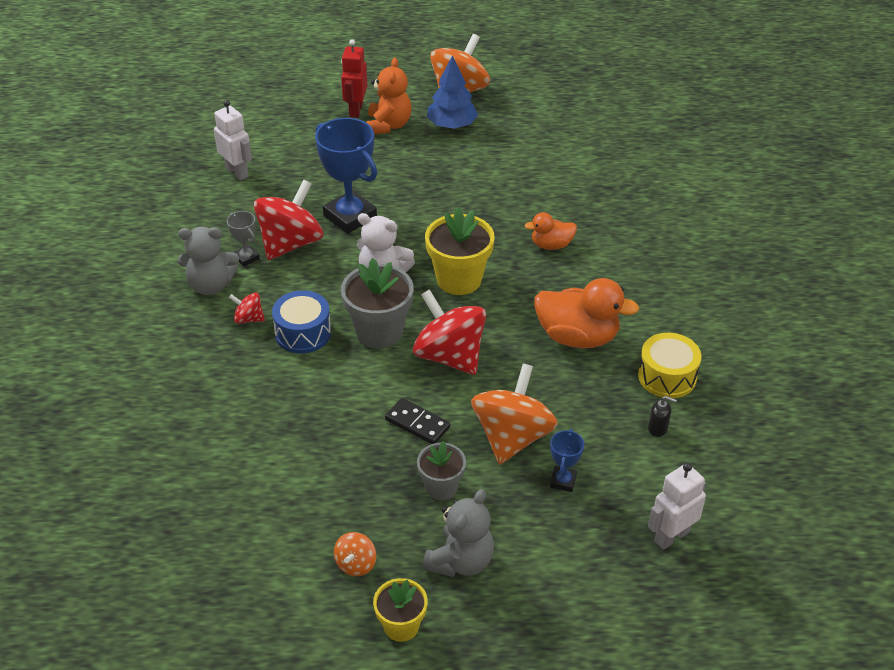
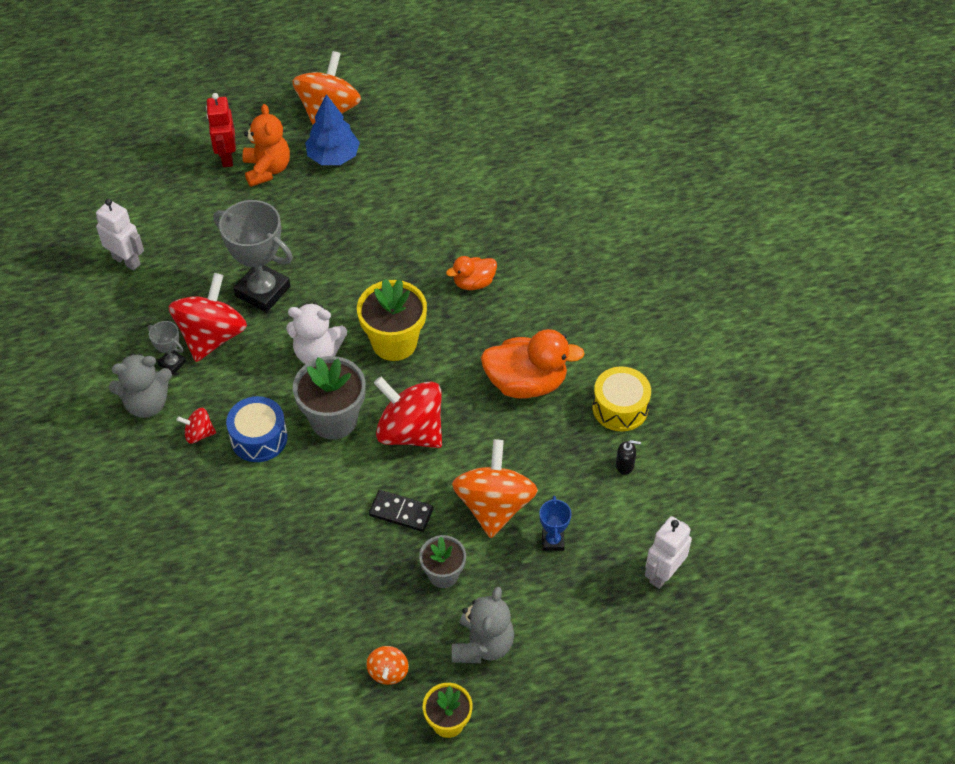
camera: 15 degrees left, 10 degrees up
(350, 217) = (262, 291): blue trophy -> grey trophy

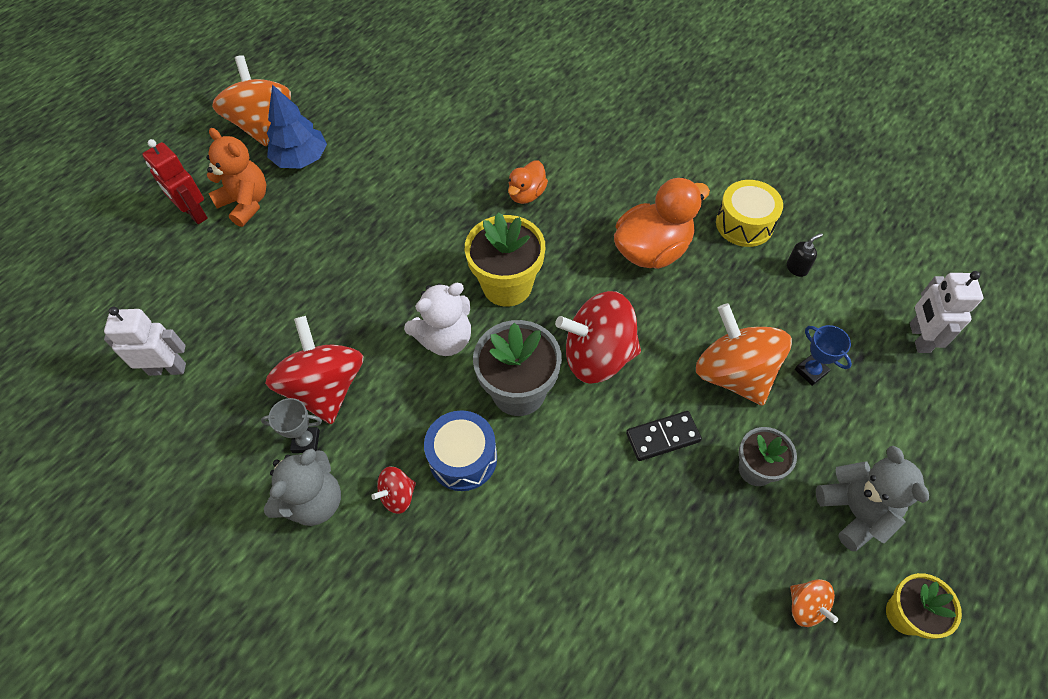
camera: 35 degrees left, 5 degrees up
(262, 291) = (339, 314): grey trophy -> none

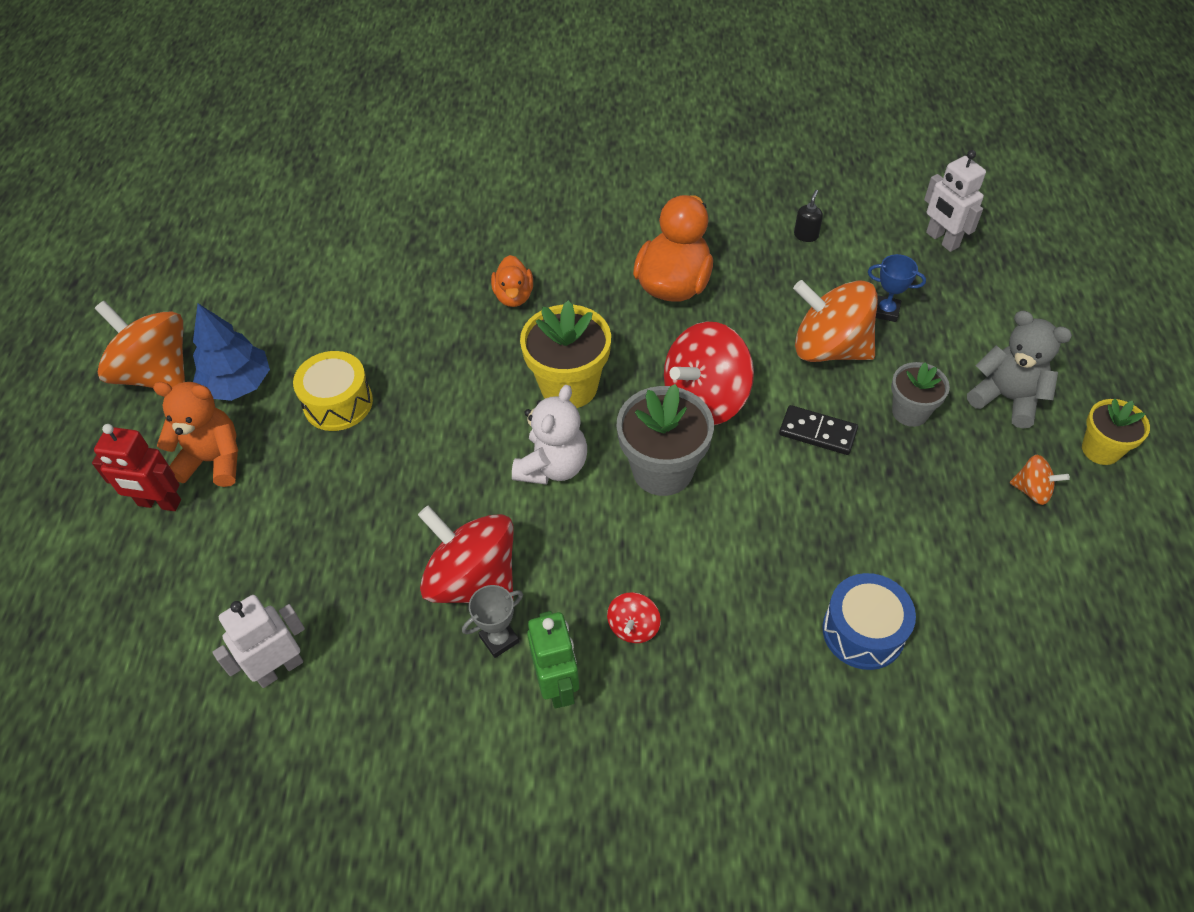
camera: 35 degrees left, 5 degrees down
(314, 501) = (557, 685): grey teddy bear -> green robot
(463, 458) = (664, 557): blue drum -> blue drum (863, 631)
(663, 437) = (817, 432): black domino -> black domino turned 75 degrees clockwise
(744, 224) = (732, 221): yellow drum -> yellow drum (338, 403)

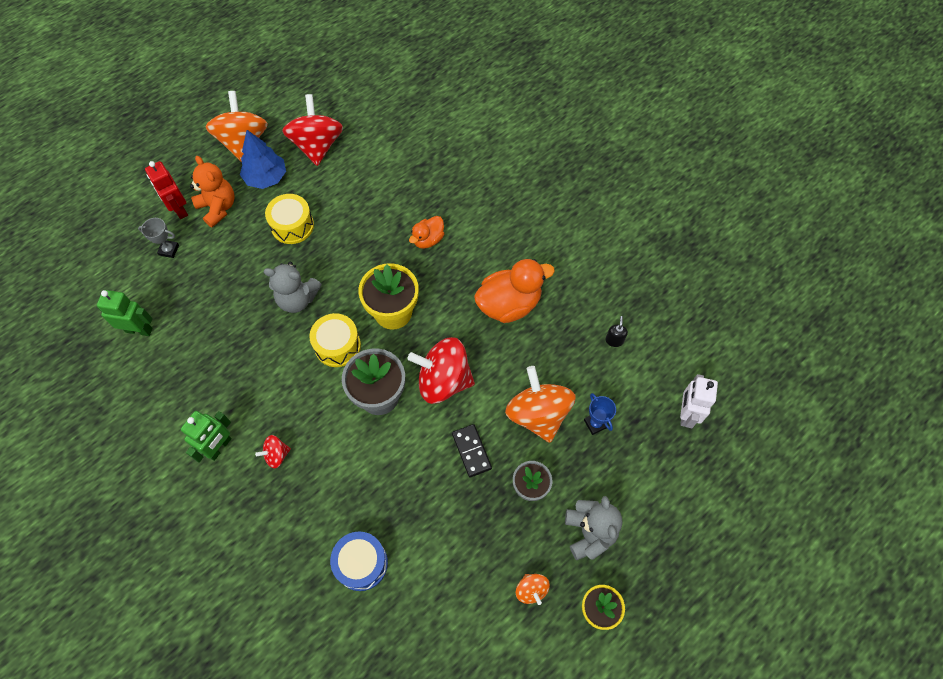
camera: 45 degrees right, 10 degrees up
(279, 668) = (139, 330): white robot -> green robot
(444, 464) = (297, 299): none -> grey teddy bear
(473, 580) = (244, 366): red spinning top -> red spinning top (317, 146)
(499, 639) = (223, 403): grey trophy -> grey trophy (169, 250)
(552, 466) = (337, 346): white teddy bear -> yellow drum
(806, 235) = (614, 340): black soap dispenser -> black soap dispenser turned 60 degrees counterclockwise

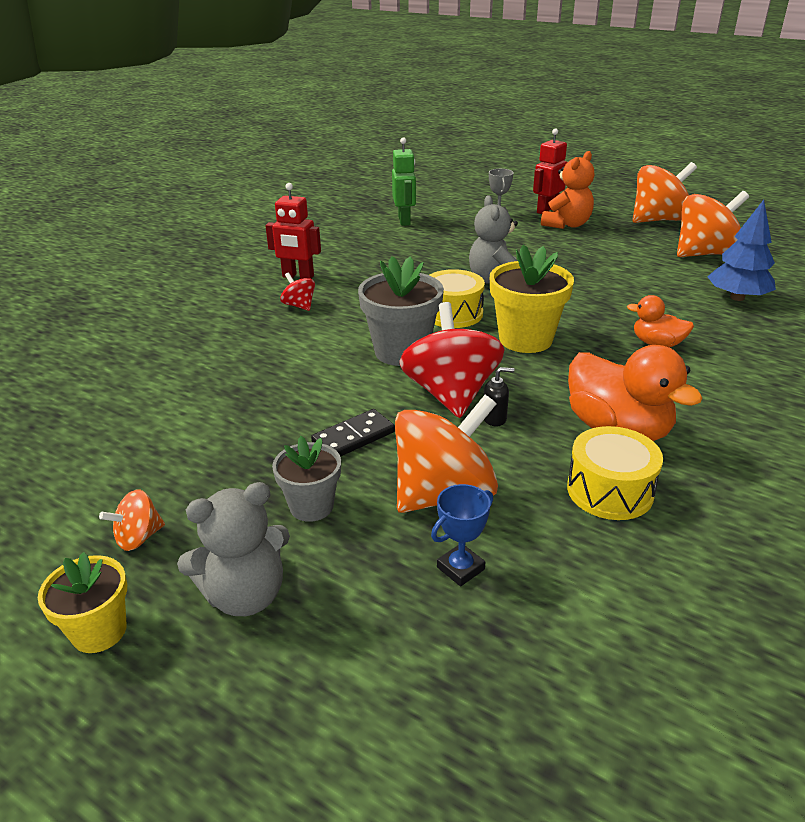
camera: 75 degrees right, 30 degrees down
(219, 447) = (298, 277): green robot -> red robot
(266, 178) = (629, 238): blue tree -> blue tree (737, 297)
(292, 226) = (585, 261): yellow drum -> yellow drum (610, 490)
(317, 146) = (704, 254): red spinning top -> orange spinning top
(361, 563) = (175, 381): blue drum -> none
(614, 340) = (649, 567): black soap dispenser -> black soap dispenser (494, 418)
(686, 414) = (557, 722): white robot -> none

